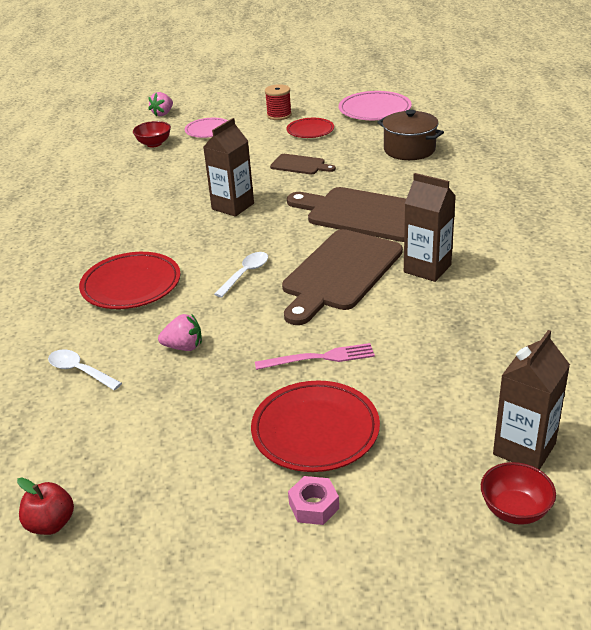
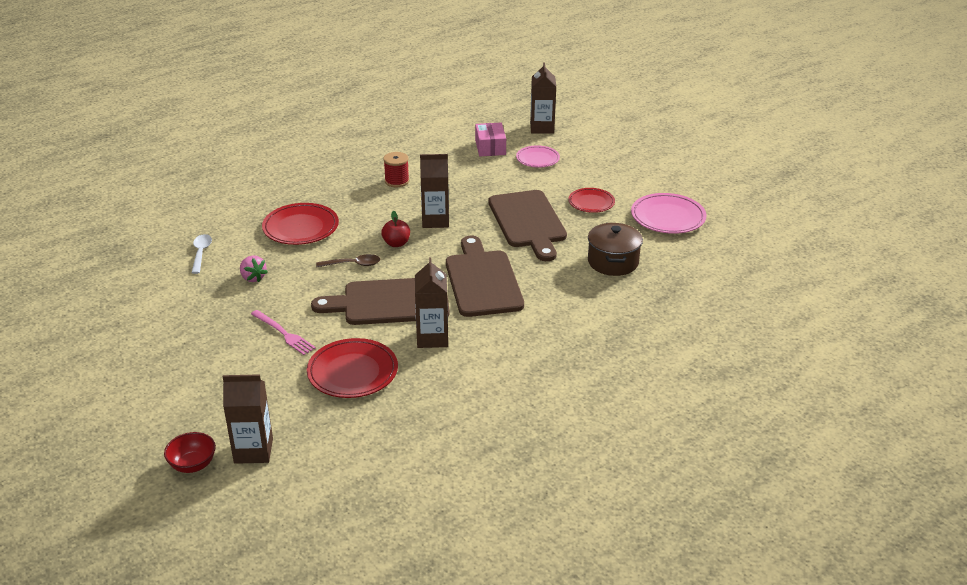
camera: 50 degrees right, 0 degrees up
(51, 524) = (76, 307): red apple -> red apple (396, 243)
(154, 144) = (490, 147): red bowl -> pink box
(163, 114) = (542, 128): pink strawberry -> brown carton
(245, 274) = (353, 264): white spoon -> brown spoon
(279, 115) = (601, 177): red spool -> red spool (397, 181)
(300, 165) = (528, 222): brown cutting board -> brown cutting board, size x2.04
(314, 506) = (145, 387): pink nut -> none
(315, 430) = (211, 361): red plate -> red plate (352, 372)

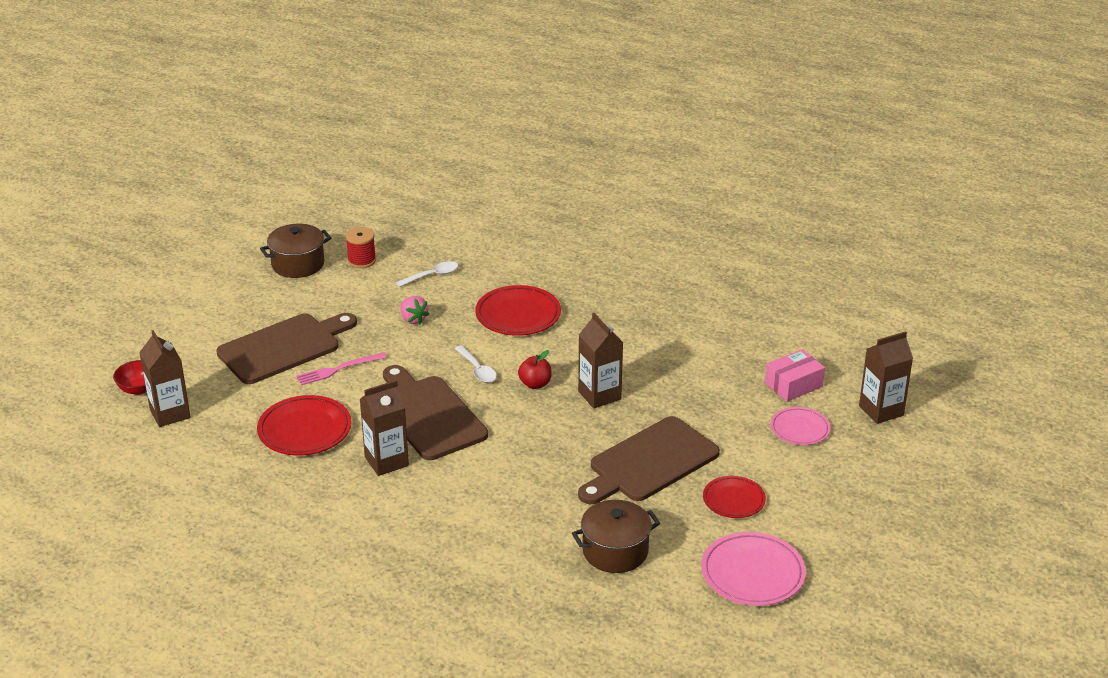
camera: 65 degrees right, 0 degrees up
(97, 319) = (298, 264): none -> brown pot
(253, 278) = (413, 319): pink strawberry -> pink strawberry turned 60 degrees counterclockwise
(284, 333) = (338, 369): pink fork -> pink fork turned 45 degrees clockwise
(353, 264) = (477, 370): brown spoon -> white spoon
(397, 181) = (657, 343): red spool -> red spool (362, 260)
(482, 281) = (508, 464): brown cutting board -> brown cutting board (283, 347)

